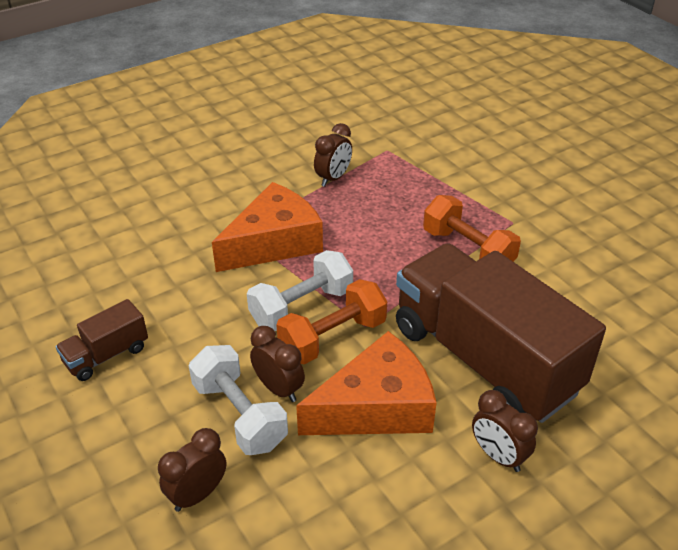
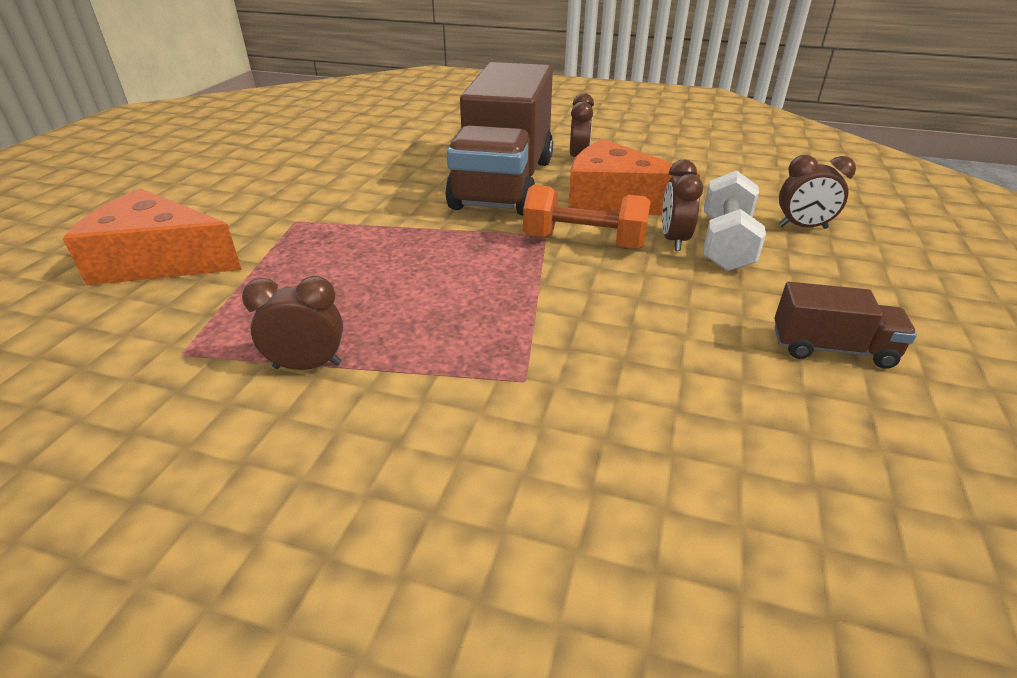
camera: 130 degrees left, 5 degrees down
(274, 242) = (507, 340): orange cheese -> orange cheese (159, 260)
(301, 307) = (575, 273): white dumbbell -> none
(468, 250) = (370, 227): orange dumbbell -> none

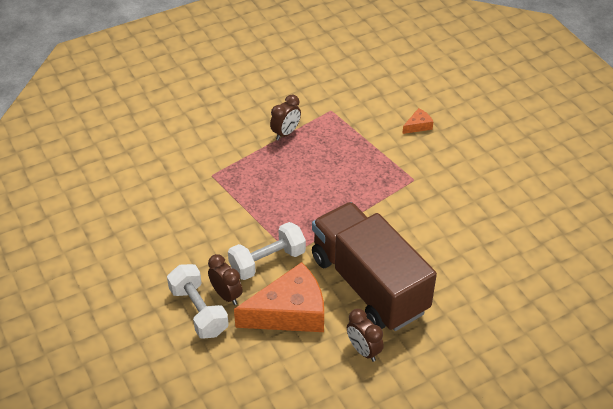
camera: 135 degrees right, 10 degrees up
(159, 260) = (418, 126): orange cheese -> orange cheese, size x0.42
(584, 242) = (267, 261): orange dumbbell -> white dumbbell
(802, 227) = (168, 360): brown clock -> none
(832, 348) = (113, 263): brown truck -> none

